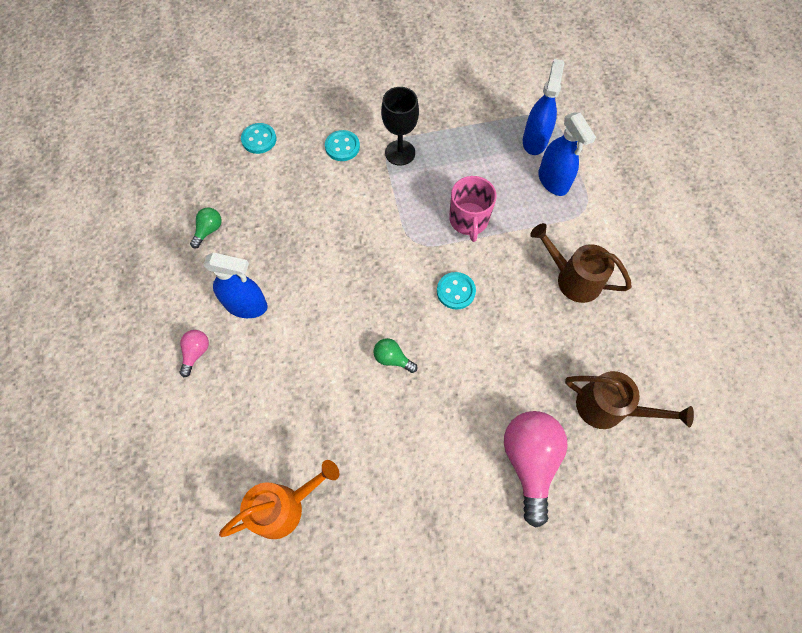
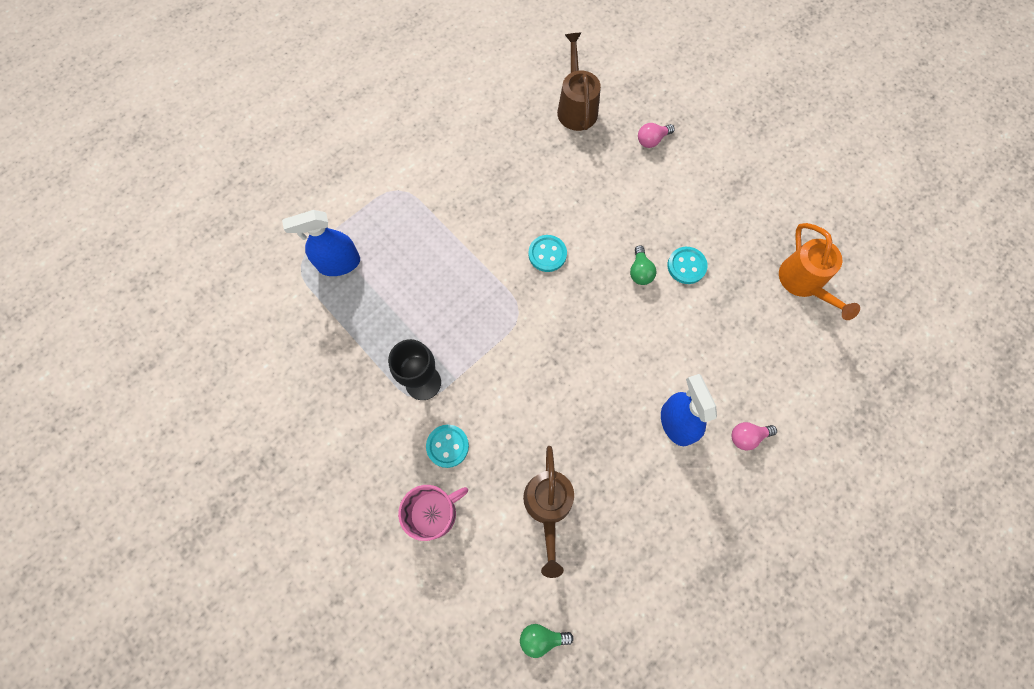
camera: 120 degrees left, 5 degrees up
(209, 230) = (627, 518): green light bulb -> green light bulb (541, 638)
(259, 139) = (488, 545): turquoise button -> turquoise button (686, 266)
(284, 506) = (804, 283): orange watering can -> orange watering can turned 135 degrees counterclockwise
(469, 220) = (467, 278): pink mug -> pink mug (434, 513)
(529, 461) = (652, 140): pink light bulb -> pink light bulb, size x0.48
(553, 181) = (381, 227): blue spray bottle -> none
(572, 278) = (478, 172): brown watering can -> brown watering can (548, 507)

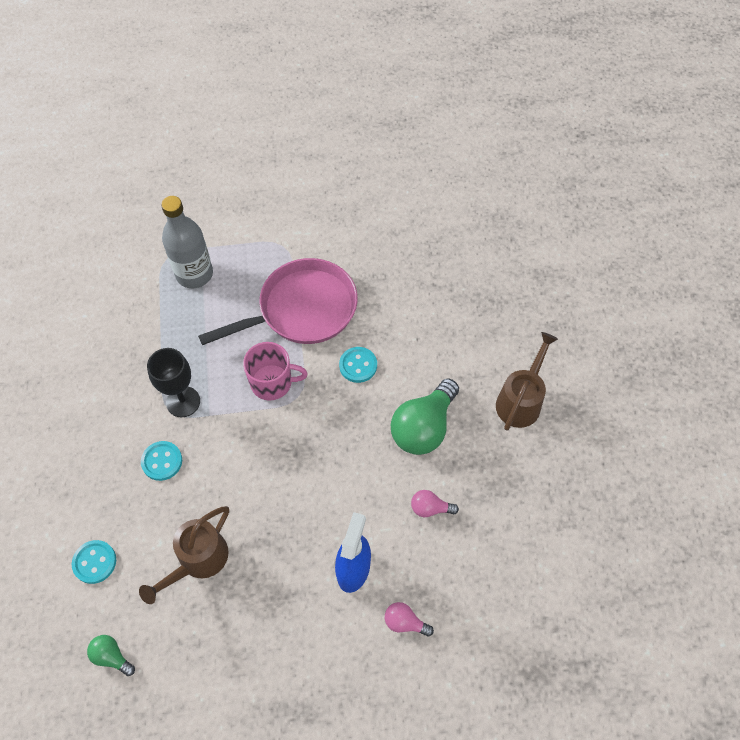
camera: 35 degrees right, 10 degrees down
(339, 263) = (194, 274): blue spray bottle -> grey bottle
(434, 513) = (112, 504): pink mug -> pink mug (272, 382)
(461, 236) = (301, 310): none -> pink pan
(576, 107) = (478, 263): brown watering can -> brown watering can (521, 400)
(640, 271) = (423, 427): green light bulb -> green light bulb, size x2.10
(652, 140) = (522, 327): pink light bulb -> pink light bulb (430, 508)
(686, 266) = (467, 448): turquoise button -> turquoise button (94, 562)
(804, 283) = (562, 530): orange watering can -> none

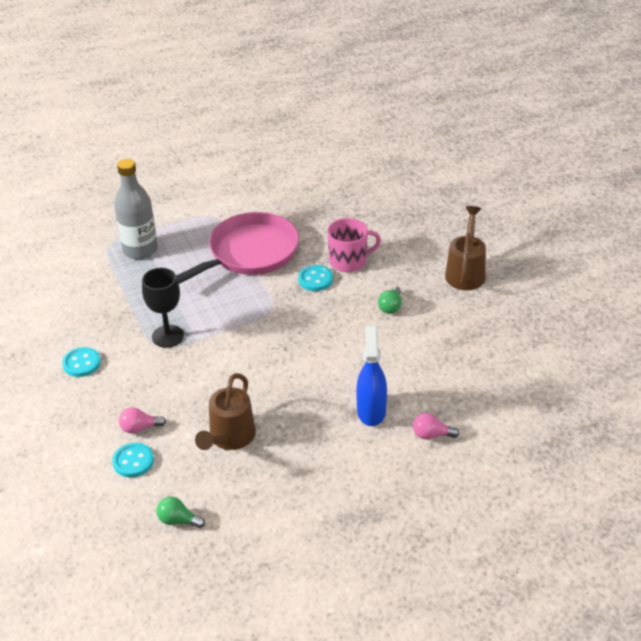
camera: 15 degrees left, 20 degrees down
(162, 461) = (166, 380): turquoise button -> turquoise button (81, 363)
(272, 382) = (244, 306): pink mug -> pink mug (349, 261)
(423, 427) = (391, 307): green light bulb -> green light bulb, size x0.48
(430, 508) = (420, 357): pink light bulb -> pink light bulb (139, 428)

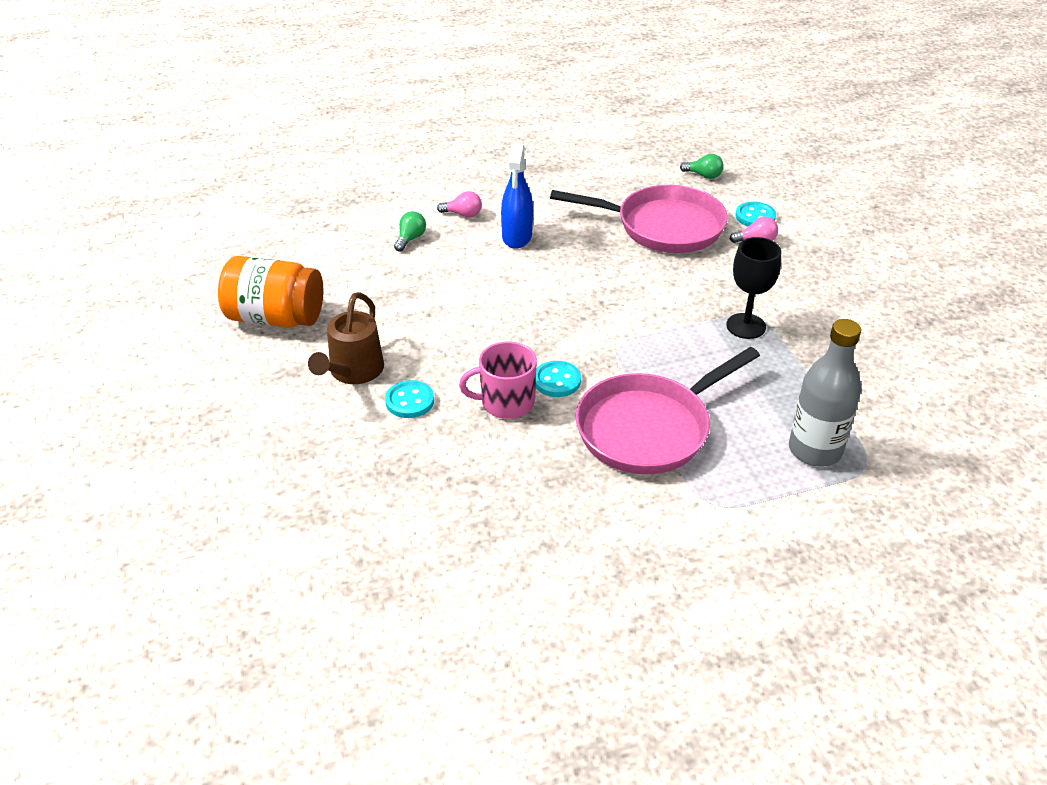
camera: 175 degrees left, 0 degrees up
(81, 363) = (842, 305): turquoise button -> turquoise button (410, 401)
(229, 438) = (663, 226): brown watering can -> pink pan
(391, 307) = (466, 336): green light bulb -> green light bulb (410, 239)
(548, 308) = (276, 318): none -> orange jar

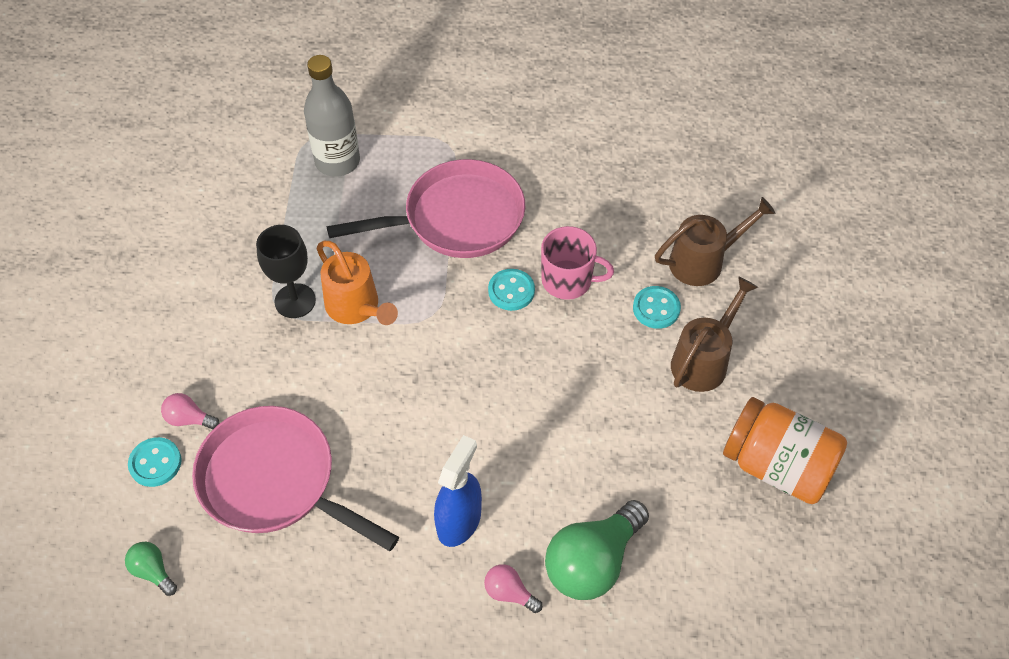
camera: 160 degrees left, 15 degrees up
(371, 455) = (704, 261): none -> brown watering can
(410, 239) = (592, 562): green light bulb -> green light bulb, size x2.10
(688, 334) = (357, 308): none -> orange watering can

